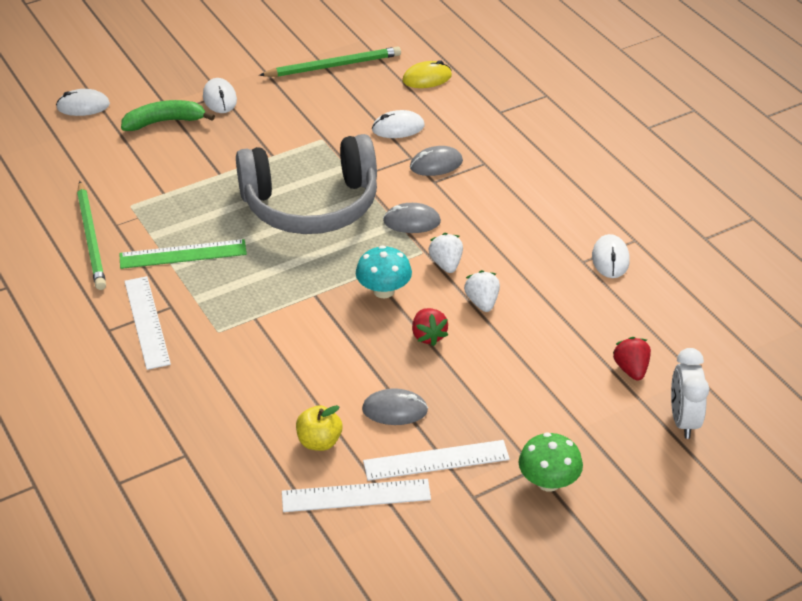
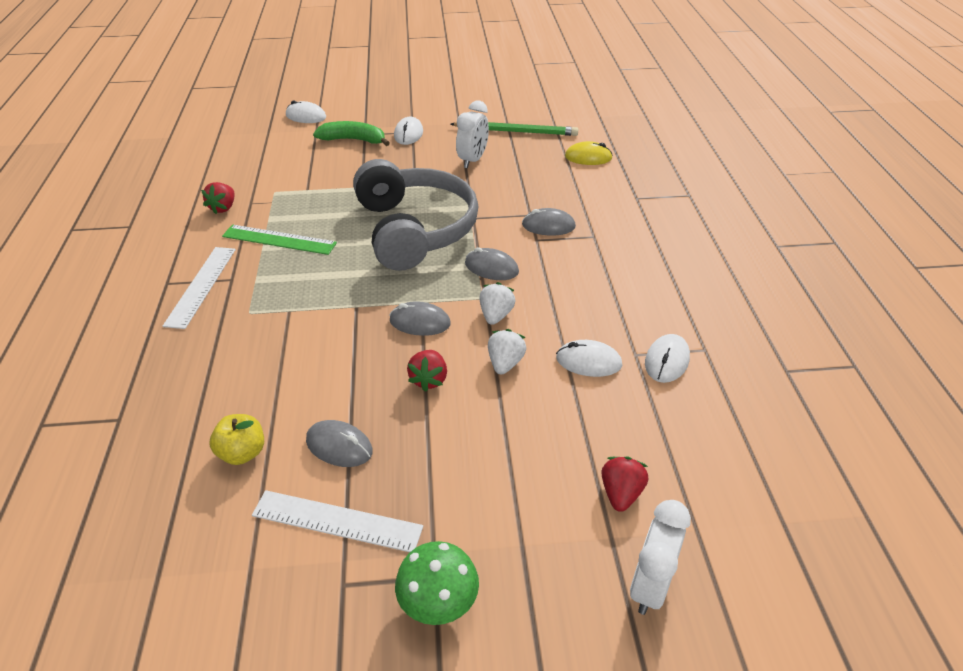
camera: 25 degrees right, 0 degrees up
(91, 238) = (223, 208): green pencil -> red strawberry
(311, 205) = (415, 229): grey headphones -> grey headphones turned 120 degrees counterclockwise
(312, 112) = (473, 160): none -> white clock
(356, 496) = (227, 530): white ruler -> none
(383, 291) = (420, 322): turquoise mushroom -> grey mouse
(398, 128) = (535, 188): white mouse -> white mouse (588, 361)

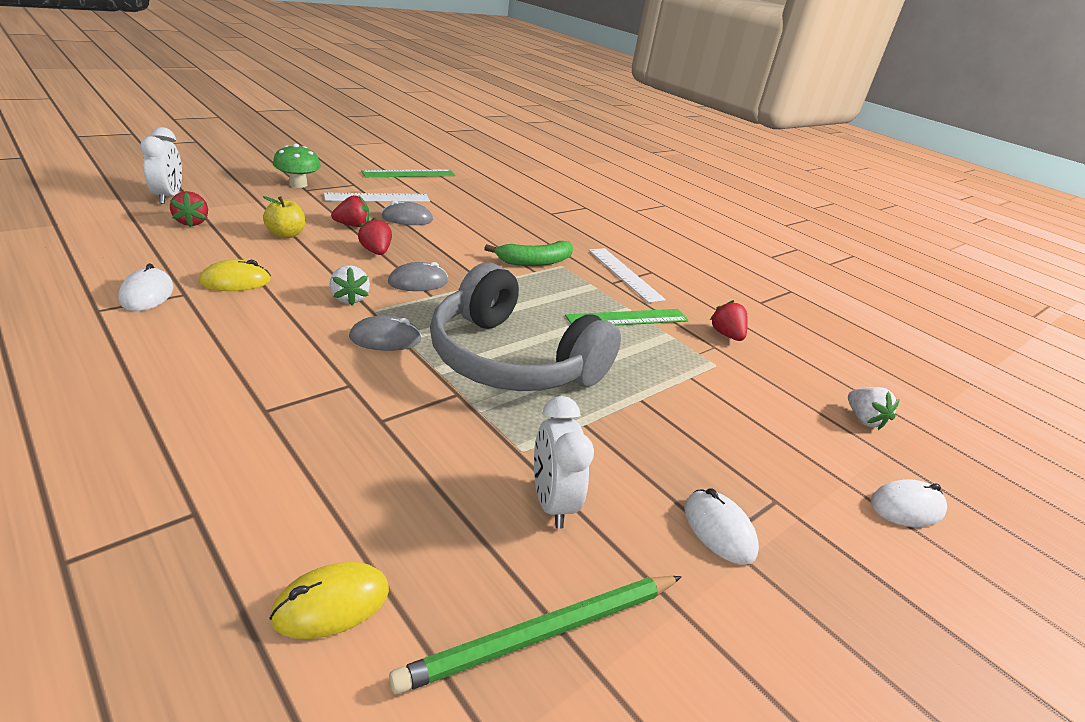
camera: 140 degrees right, 10 degrees down
(206, 619) = (409, 174): none -> green ruler
(243, 453) = (462, 211): yellow apple -> yellow apple (286, 234)
(353, 140) = (768, 479): green banana -> green banana (535, 262)
(423, 443) = (352, 225): none -> red strawberry
(505, 363) = (318, 269): white strawberry -> white strawberry (863, 419)
(548, 226) = (342, 409): grey mouse -> none
(588, 361) = (235, 281): white mouse -> yellow mouse

